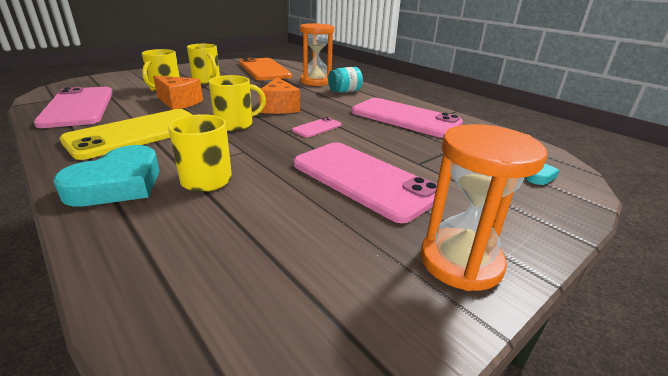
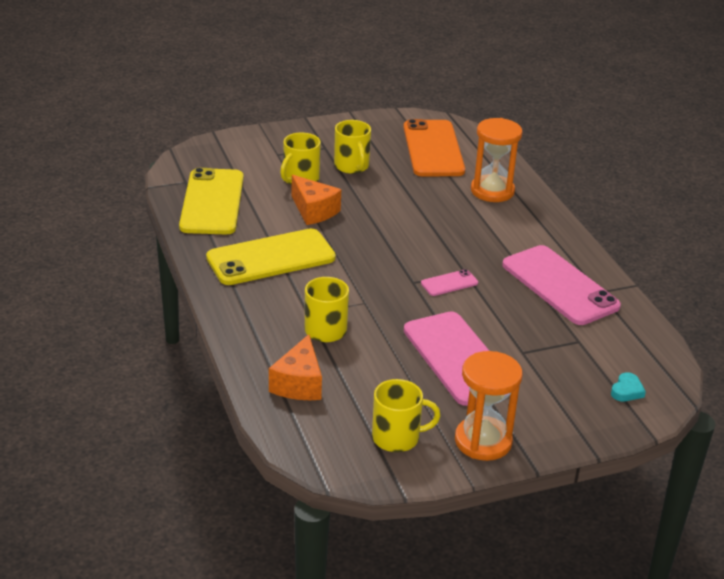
camera: 20 degrees right, 5 degrees up
(78, 107) = (212, 202): pink phone -> yellow phone
(118, 184) = (257, 319): turquoise heart -> none
(235, 124) = (366, 261): yellow mug -> yellow mug (397, 438)
(279, 107) = (422, 240): orange cheese -> orange cheese (299, 384)
(344, 91) = (518, 220): turquoise jar -> none

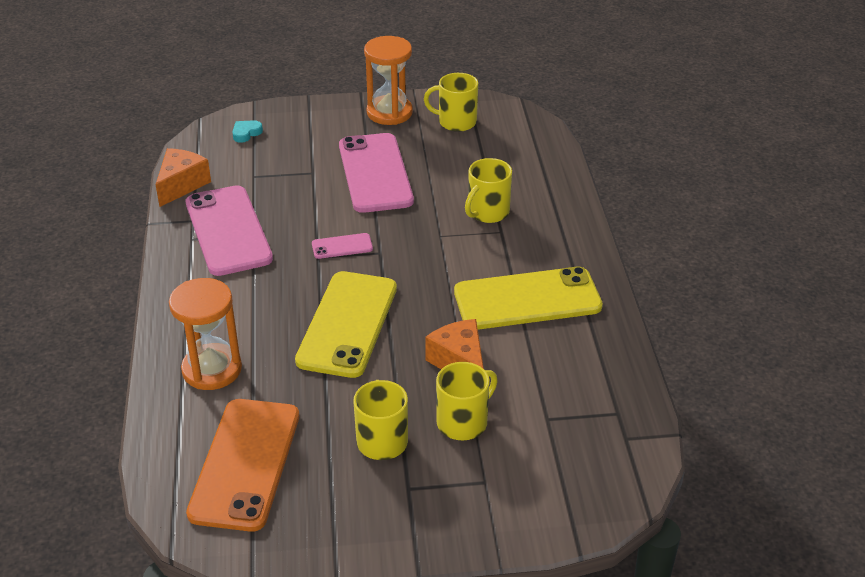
camera: 165 degrees left, 5 degrees up
(212, 202) = (590, 394): yellow phone -> yellow phone (348, 324)
(299, 384) = (525, 168): orange cheese -> orange cheese (181, 185)

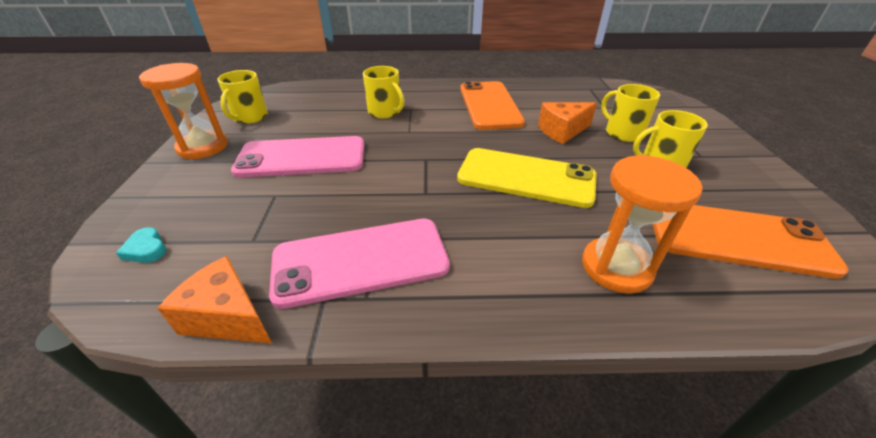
camera: 85 degrees left, 0 degrees up
(342, 246) = (412, 178): pink phone -> none
(527, 299) = (489, 105): yellow phone -> orange phone

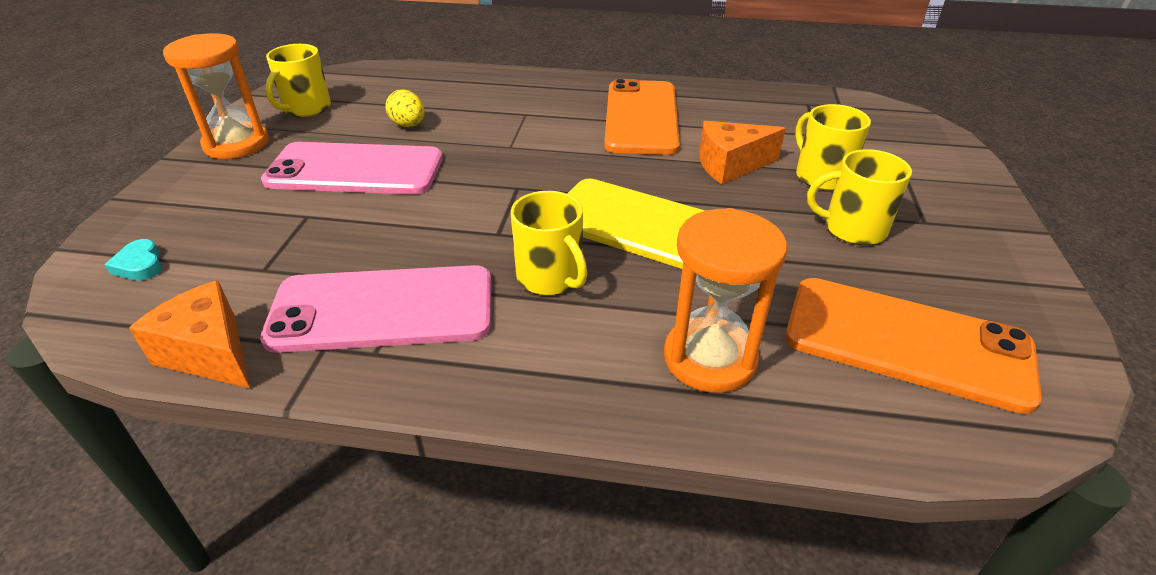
camera: 10 degrees right, 0 degrees up
(330, 123) = (408, 125): none -> yellow egg
(385, 112) = (488, 115): yellow mug -> yellow mug (550, 277)

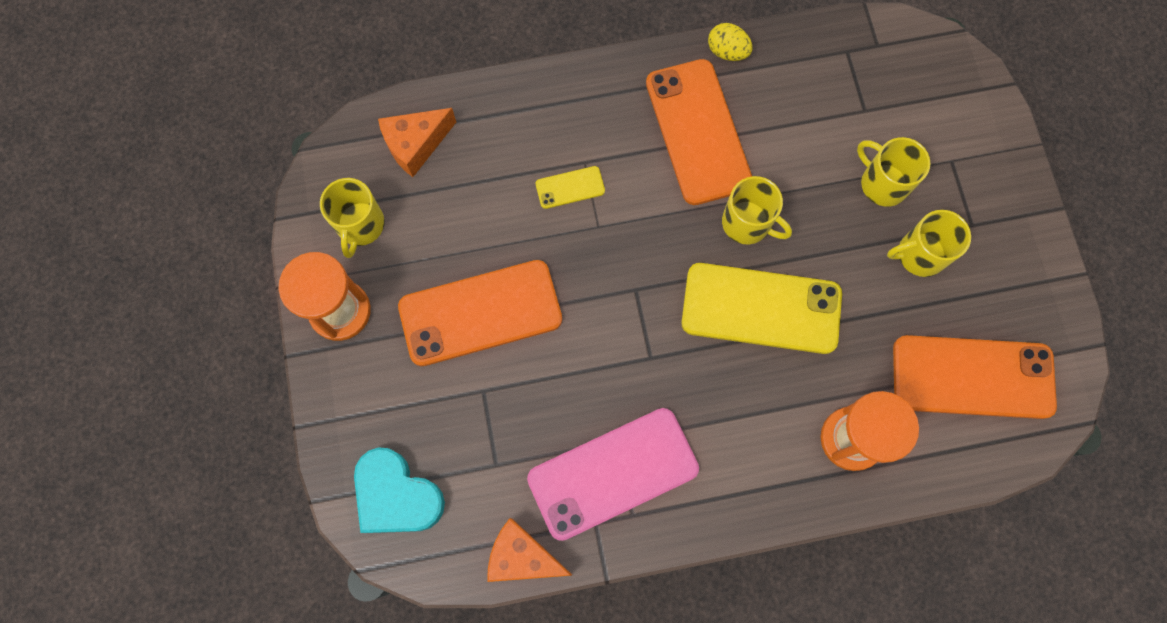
camera: 20 degrees left, 35 degrees up
(140, 265) = (396, 495): turquoise heart -> turquoise heart, size x2.15
(355, 170) = (480, 313): pink phone -> orange phone
(408, 125) = (483, 222): yellow egg -> yellow egg (727, 51)
(501, 123) = (570, 187): none -> yellow phone
(550, 277) = (714, 396): yellow mug -> yellow mug (747, 223)
(730, 165) = (803, 192): orange cheese -> orange cheese (416, 145)

